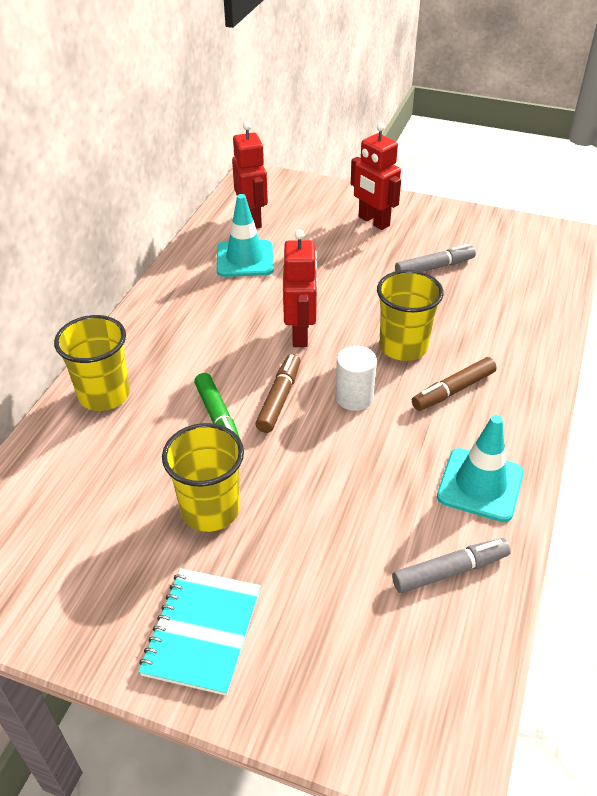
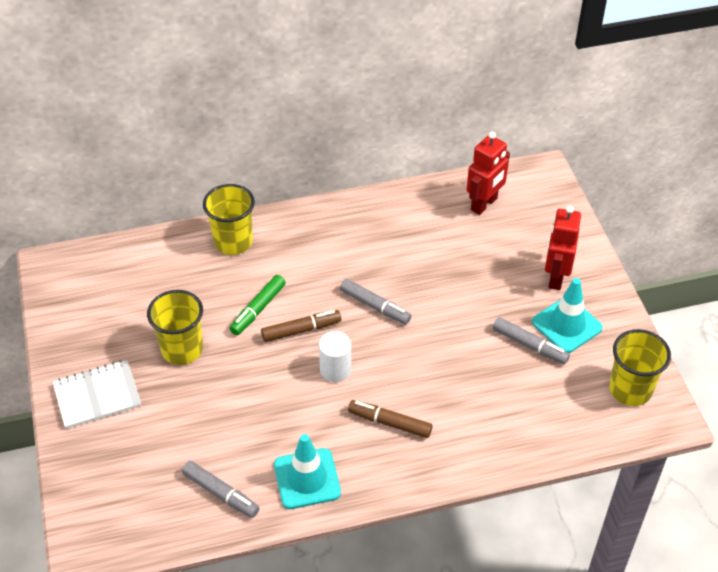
camera: 55 degrees right, 5 degrees up
(202, 632) = (97, 396): turquoise notebook -> white notebook
(245, 259) = (431, 228): turquoise traffic cone -> turquoise traffic cone (567, 325)
(300, 334) = (375, 306): red robot -> grey marker
(403, 347) = (413, 371): yellow cup -> yellow cup (630, 389)

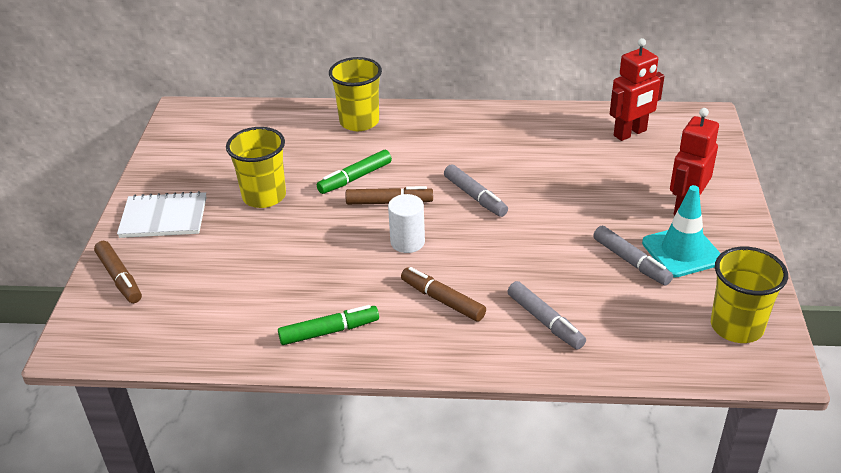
camera: 20 degrees right, 10 degrees down
(90, 472) = (120, 278): none -> brown marker
(221, 493) = (234, 324): grey marker -> grey marker (545, 321)
(307, 479) = (329, 331): turquoise traffic cone -> green marker

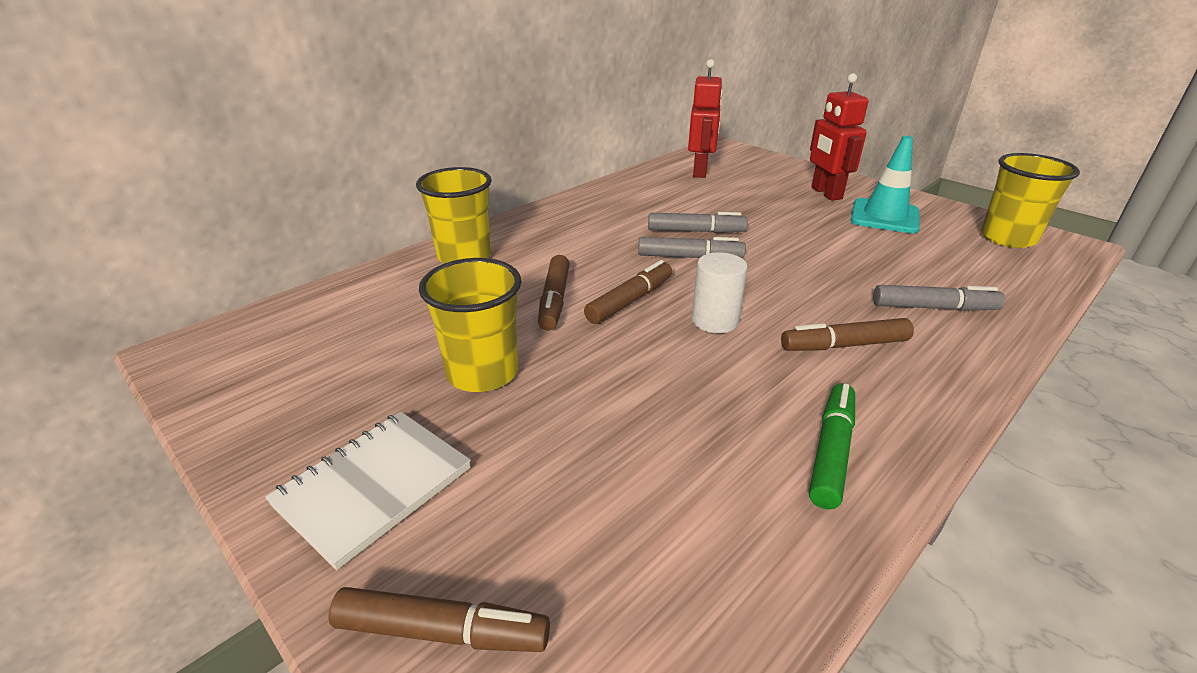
camera: 50 degrees left, 5 degrees down
(355, 178) = (554, 300): green marker -> brown marker
(631, 262) = (877, 238): grey marker -> grey marker (696, 231)

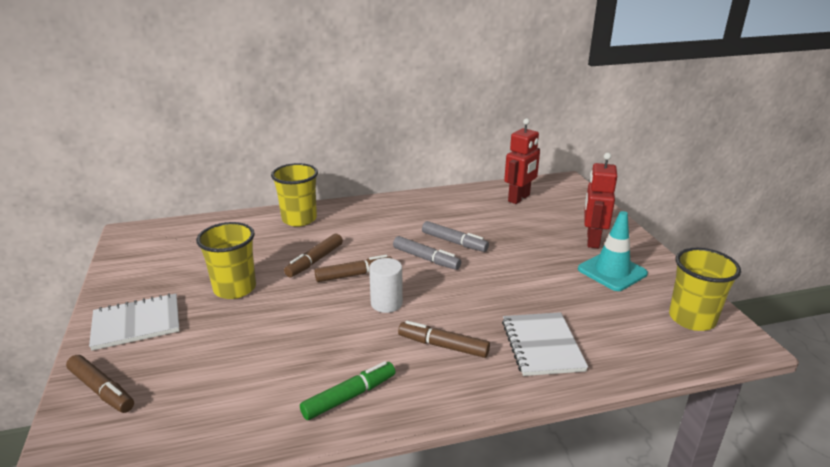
camera: 30 degrees right, 5 degrees down
(934, 308) = (542, 346): grey marker -> white notebook

